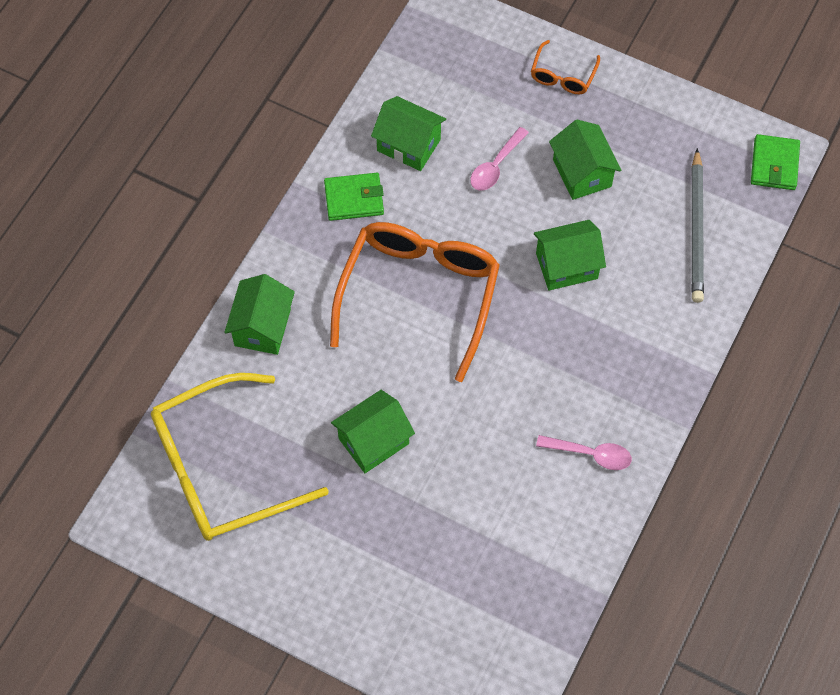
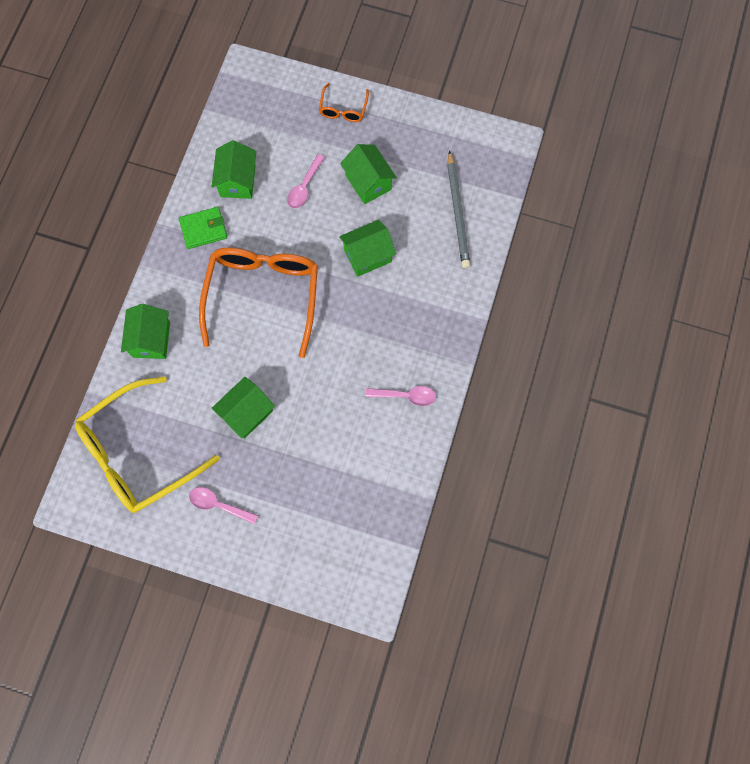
camera: 10 degrees left, 10 degrees up
(317, 553) = (218, 504): none -> pink spoon
(408, 145) = (238, 181): green house -> green house turned 75 degrees clockwise
(774, 164) = (506, 154): green wallet -> none

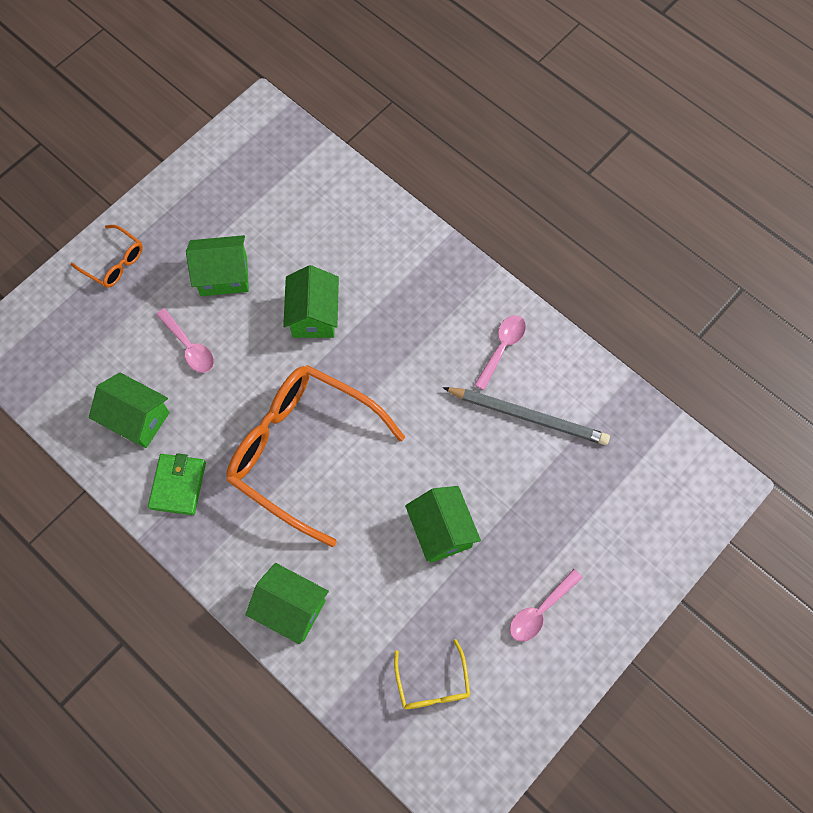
camera: 65 degrees left, 5 degrees down
(138, 453) = (432, 684): yellow glasses -> yellow glasses, size x0.45
(458, 212) = (312, 201): grey pencil -> grey pencil (528, 416)

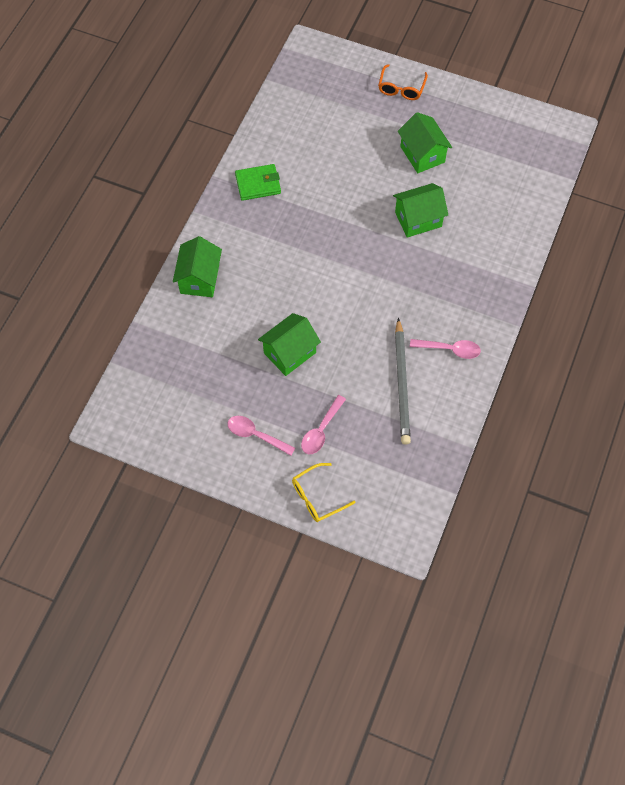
camera: 70 degrees right, 5 degrees down
(137, 419) = (294, 144): green house -> none
(189, 347) = (359, 154): pink spoon -> pink spoon (321, 430)
(302, 451) = (312, 247): orange glasses -> none
(432, 684) = (179, 381): yellow glasses -> yellow glasses (317, 497)

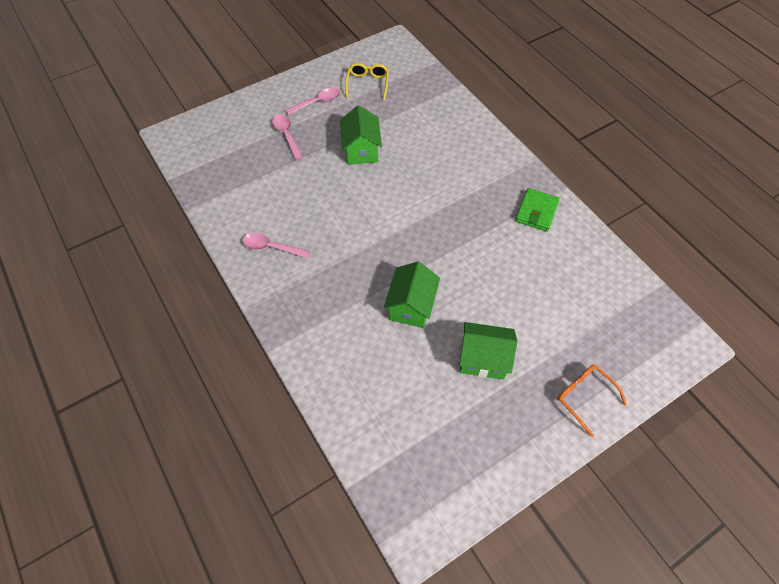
camera: 125 degrees right, 5 degrees down
(199, 279) = (469, 132): green house -> none
(317, 497) = (245, 109): yellow glasses -> yellow glasses (367, 84)
(402, 384) = (274, 199): grey pencil -> none
(450, 349) = (271, 247): pink spoon -> pink spoon turned 60 degrees clockwise

